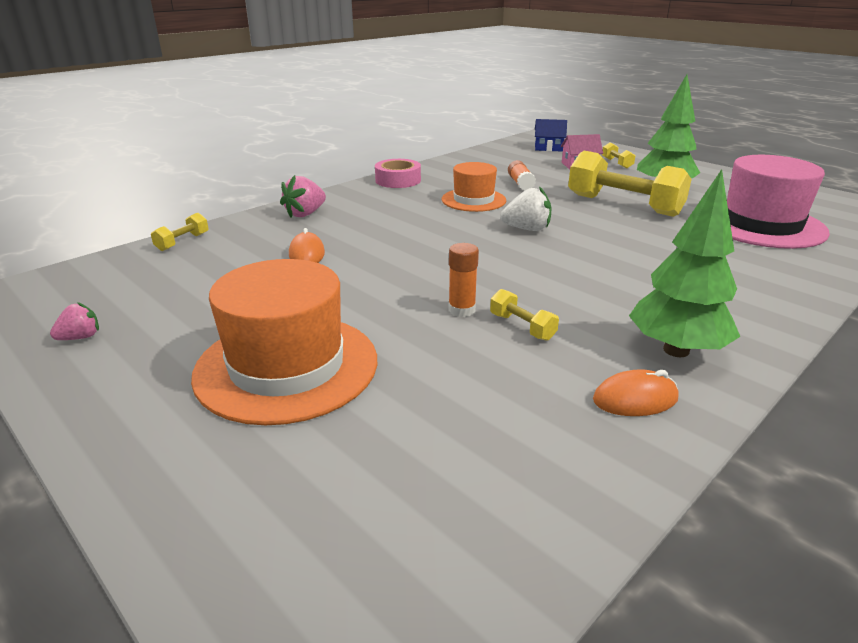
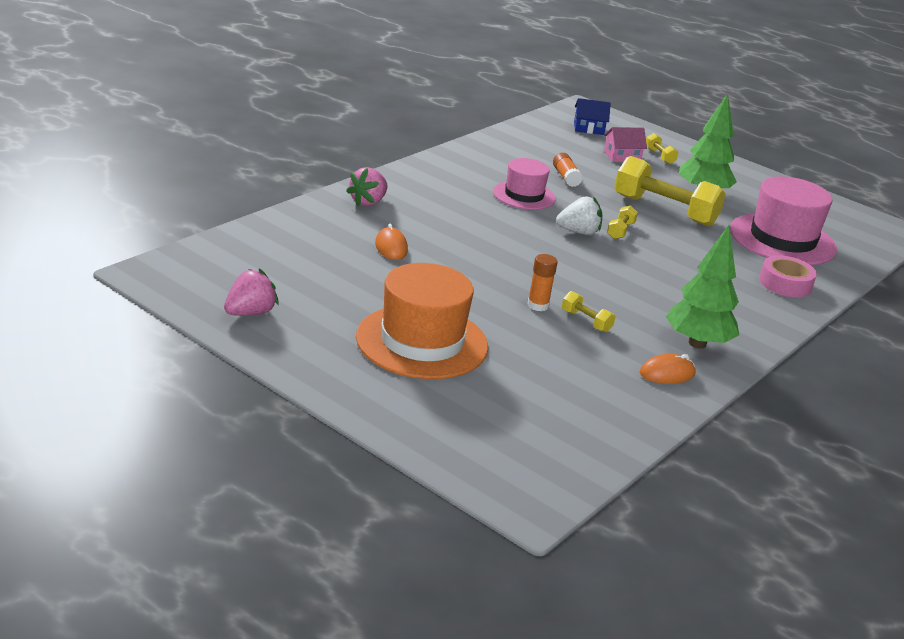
camera: 10 degrees left, 0 degrees up
(80, 337) = (250, 313): pink strawberry -> pink strawberry, size x1.62
(182, 242) = (270, 228): yellow dumbbell -> yellow dumbbell (620, 231)
(398, 180) = (442, 165): pink tape -> pink tape (785, 283)
(473, 200) = (524, 195): orange hat -> pink hat

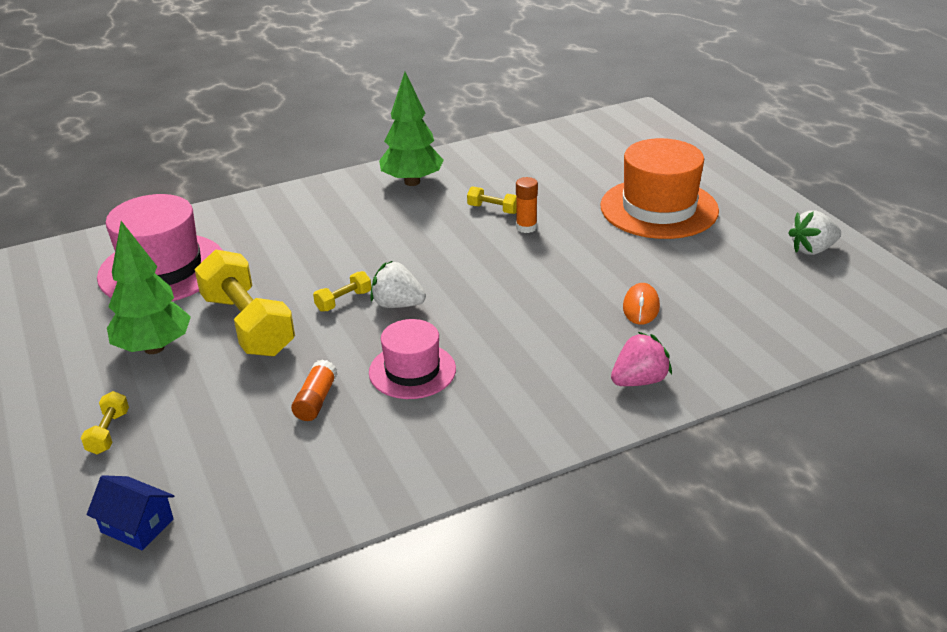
camera: 150 degrees left, 5 degrees up
(250, 313) = (812, 250): pink strawberry -> white strawberry
(586, 321) = (493, 209): yellow dumbbell -> yellow dumbbell turned 45 degrees counterclockwise
(622, 156) = (172, 438): pink house -> none
(667, 373) = (467, 165): orange mouse -> none
(785, 283) = (246, 221): pink tape -> none

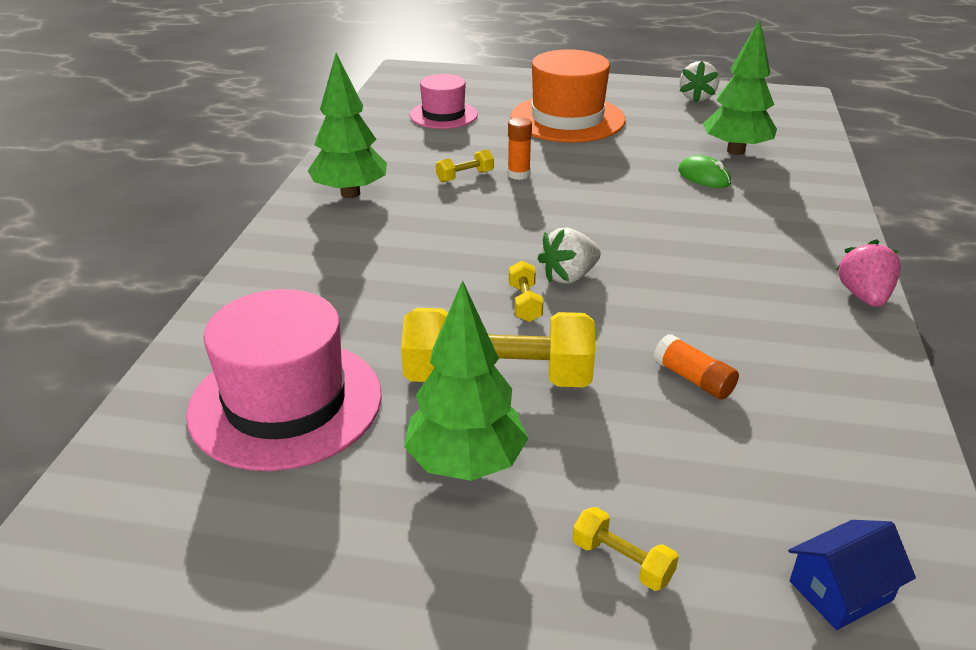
camera: 55 degrees left, 0 degrees up
(412, 371) = (694, 307): pink hat -> pink hat (443, 115)
(639, 381) = (807, 215): pink strawberry -> pink strawberry (864, 296)
(641, 307) = (704, 177): orange mouse -> green mouse
(720, 306) = (735, 151): none -> green tree

